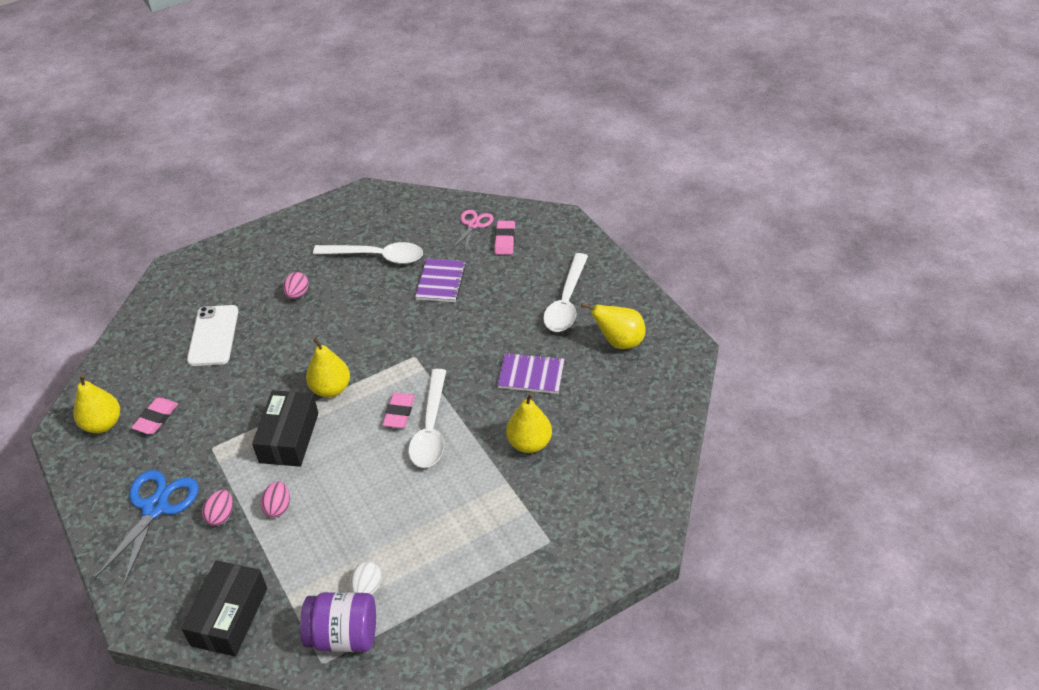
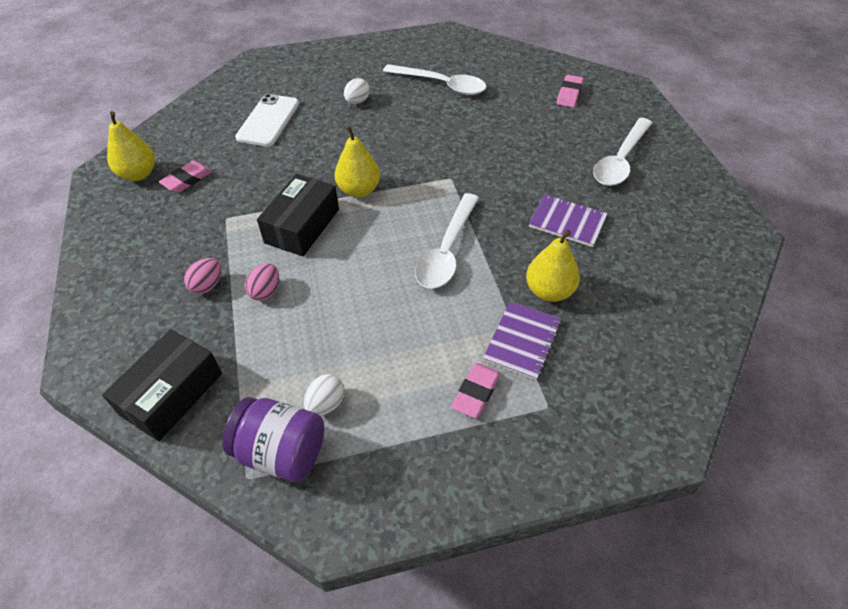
camera: 15 degrees right, 5 degrees up
(155, 508) = (149, 262): blue scissors -> none
(297, 294) = (357, 101): pink egg -> white egg
(399, 413) = (419, 228): pink eraser -> pink eraser (476, 392)
(441, 282) = (496, 117): purple notebook -> purple notebook (522, 341)
(473, 225) = (541, 76): pink scissors -> none
(619, 342) = (671, 210): yellow pear -> none

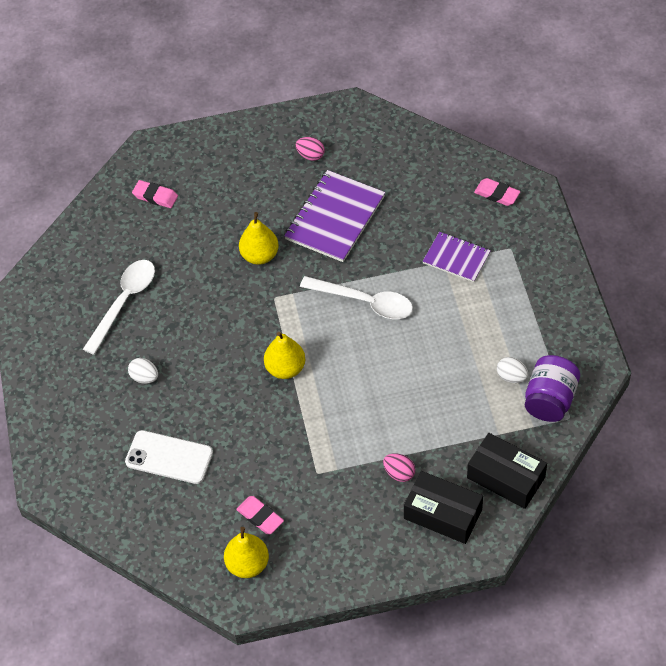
camera: 85 degrees left, 5 degrees up
(265, 291) = (407, 428): pink egg -> pink egg (310, 155)
(302, 226) = (330, 409): black box -> black box (443, 514)
(476, 392) = (500, 288): pink eraser -> pink eraser (497, 194)
(549, 291) = (409, 237): yellow pear -> yellow pear (260, 255)
(567, 222) = (335, 218): purple notebook -> purple notebook, size x1.67
(620, 160) = (260, 171): white spoon -> none

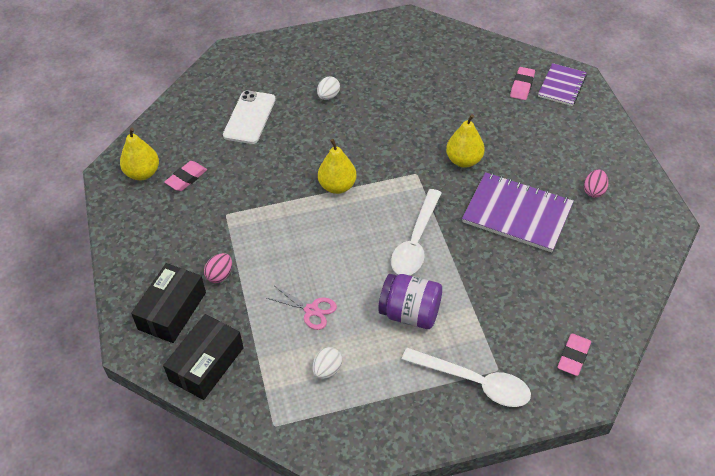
camera: 85 degrees right, 5 degrees down
(124, 302) = (404, 77): white spoon -> white spoon (474, 382)
(444, 390) = (311, 310): none -> pink scissors
(456, 258) = (478, 318): purple notebook -> purple notebook (561, 86)
(550, 400) = (297, 406): purple jar -> purple jar (410, 313)

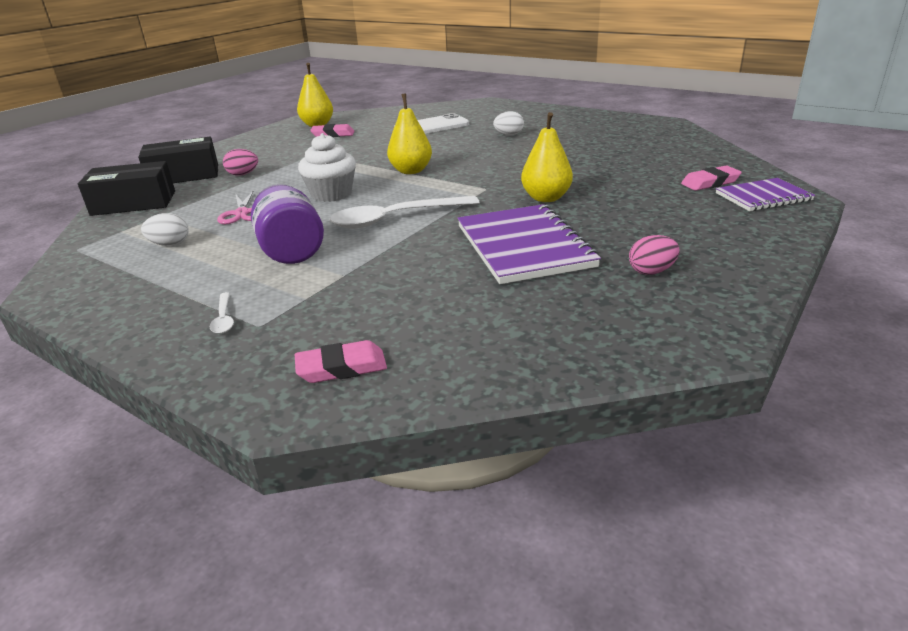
camera: 50 degrees right, 20 degrees down
(332, 248) = (331, 194): none -> white cupcake
(474, 382) = (224, 319): white spoon -> white spoon, size x0.43

